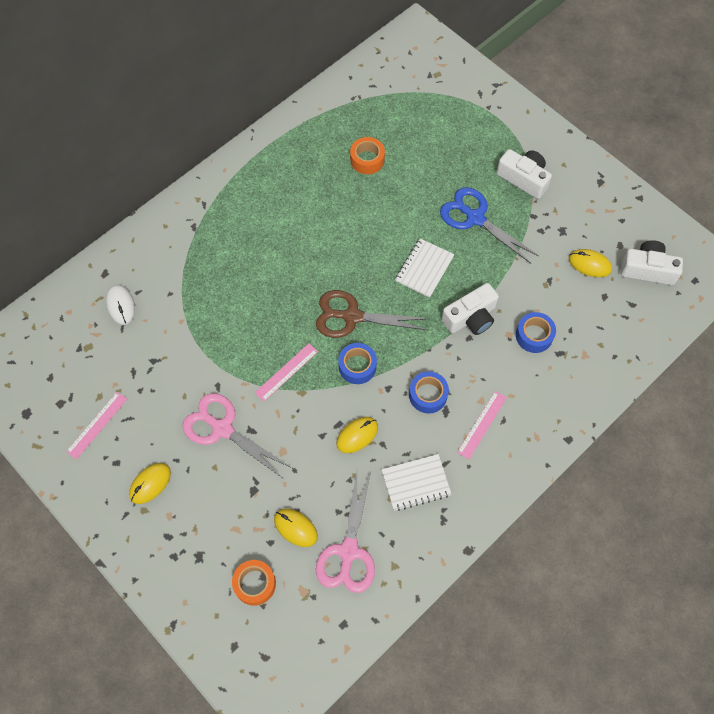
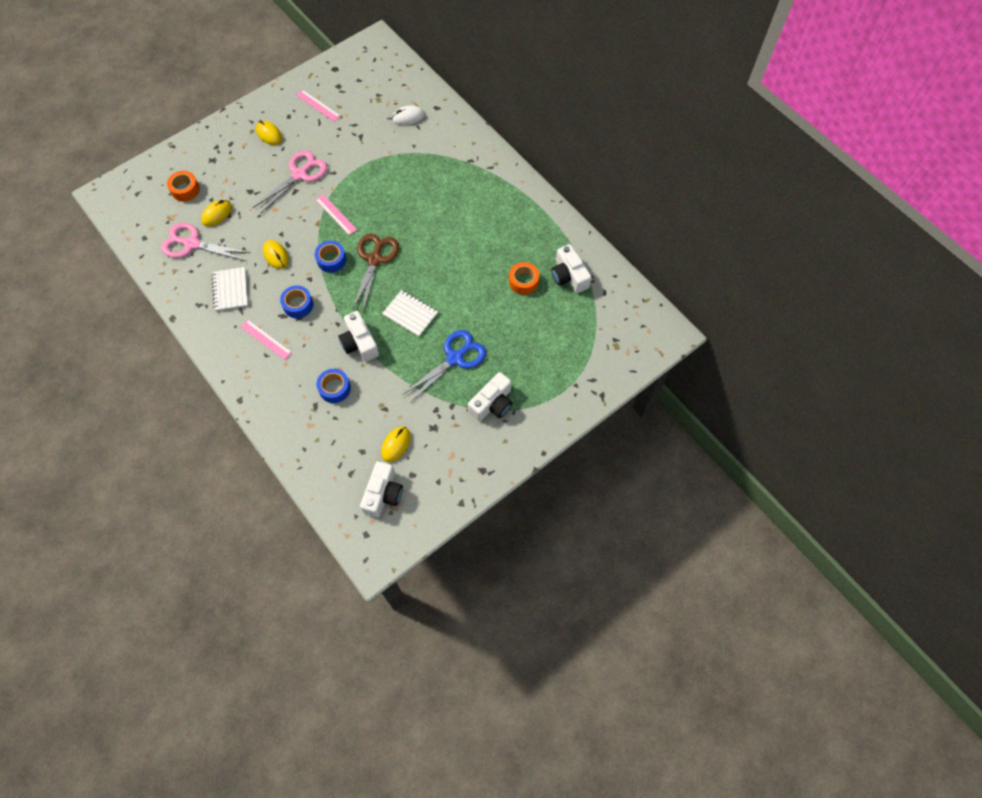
camera: 95 degrees right, 0 degrees up
(355, 118) = (569, 276): none -> white camera

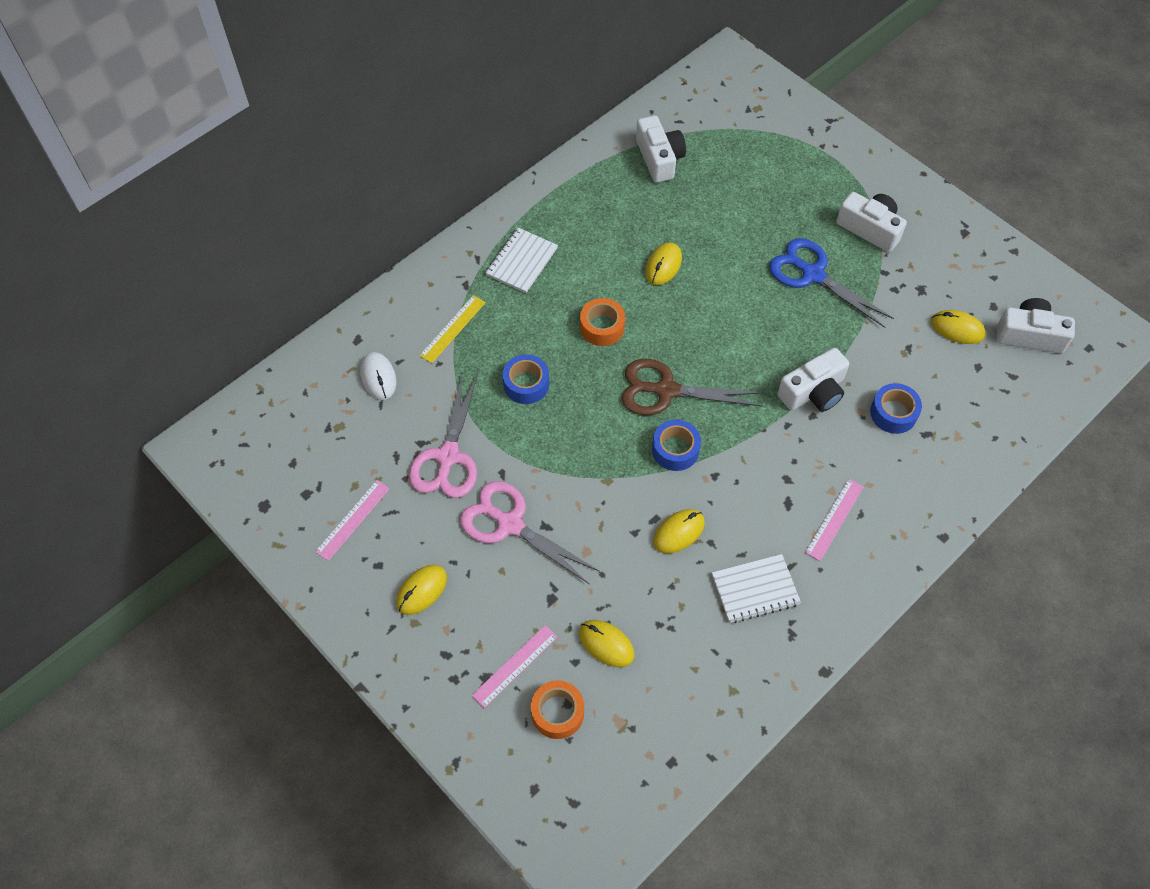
camera: 95 degrees left, 5 degrees down
(192, 244) = (674, 673): pink scissors -> pink scissors (448, 457)
(298, 305) = (765, 484): blue tape -> blue tape (526, 384)
(336, 214) = (587, 456): pink ruler -> pink ruler (515, 666)
(410, 314) = (753, 334): white notebook -> white notebook (522, 262)
(437, 153) = (452, 329): none -> yellow ruler
(473, 268) = (663, 266): none -> yellow mouse
(523, 281) = (676, 207): orange tape -> orange tape (602, 327)
(569, 276) = (659, 158): white camera -> white camera turned 75 degrees counterclockwise

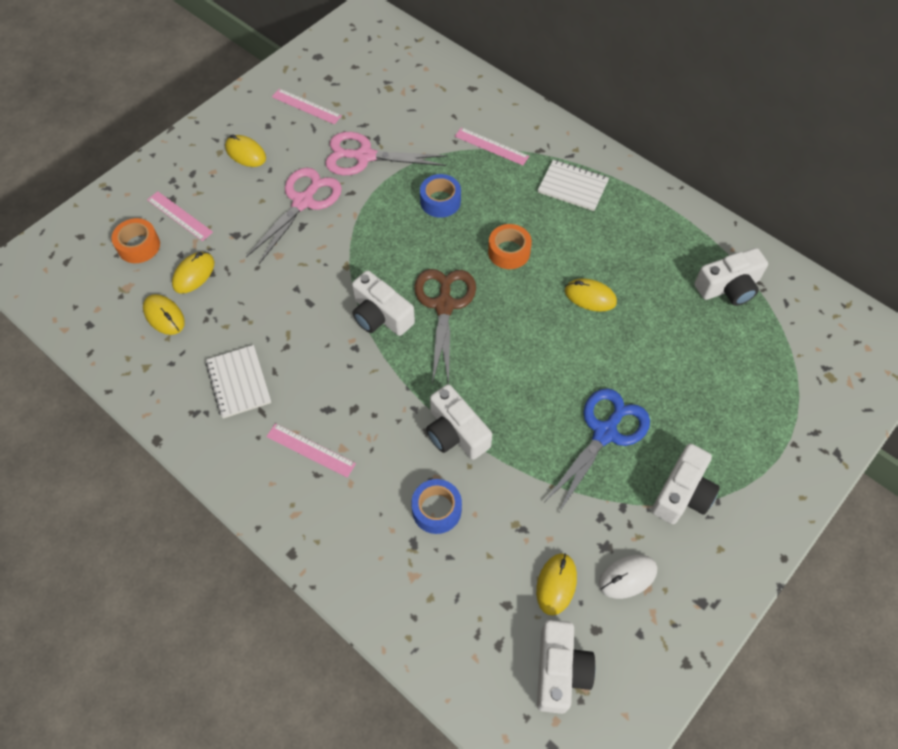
camera: 85 degrees right, 0 degrees up
(378, 377) = (437, 105): white mouse -> white mouse (627, 577)
(452, 329) = (491, 146): yellow ruler -> pink ruler
(675, 450) = (380, 315): blue tape -> white camera
(678, 532) = (296, 321): yellow mouse -> yellow mouse (164, 316)

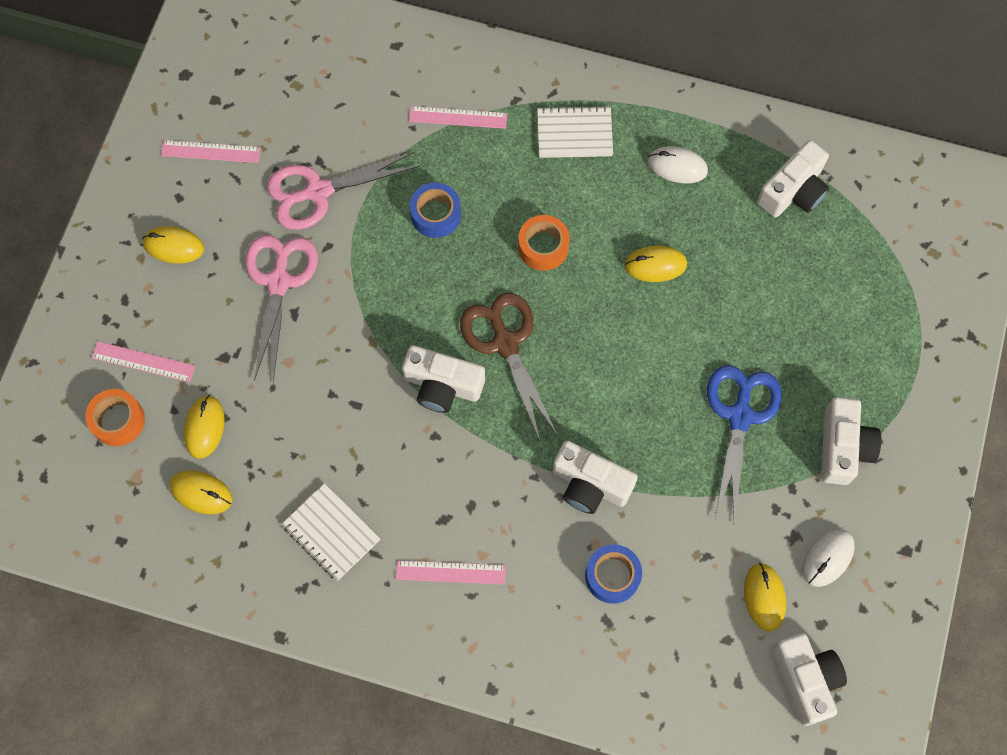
camera: 25 degrees left, 10 degrees up
(642, 236) = (677, 166): none -> white mouse

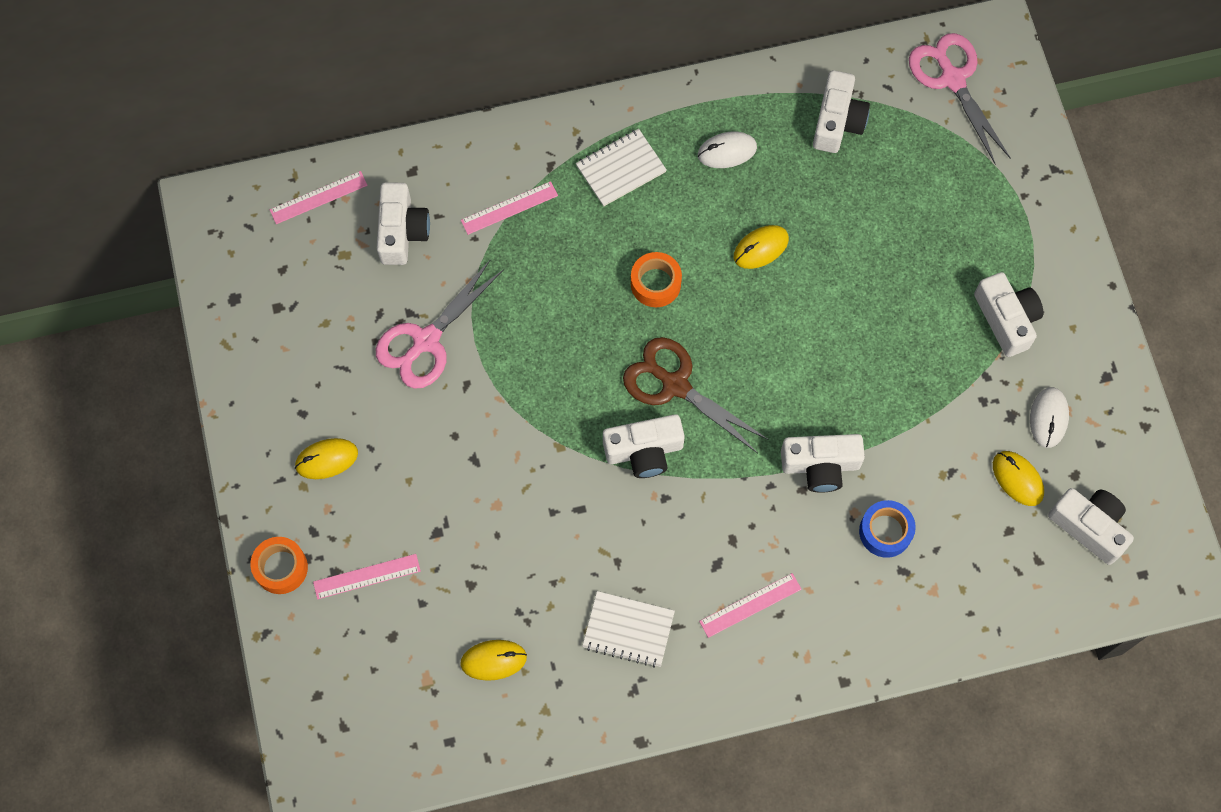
camera: 30 degrees left, 0 degrees up
(118, 420) = (378, 640): orange tape -> orange tape (281, 568)
(204, 427) = (459, 603): yellow mouse -> none
(211, 151) = (305, 356): pink ruler -> pink ruler (318, 197)
(279, 282) = (443, 439): pink scissors -> pink scissors (952, 79)
(356, 90) = (402, 231): none -> white camera
(436, 214) = (544, 305): blue tape -> none
(740, 416) = (908, 339): blue scissors -> none

